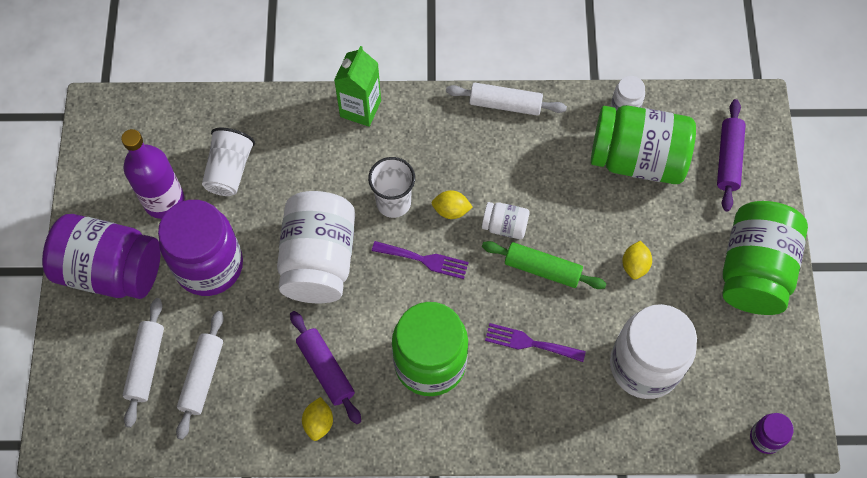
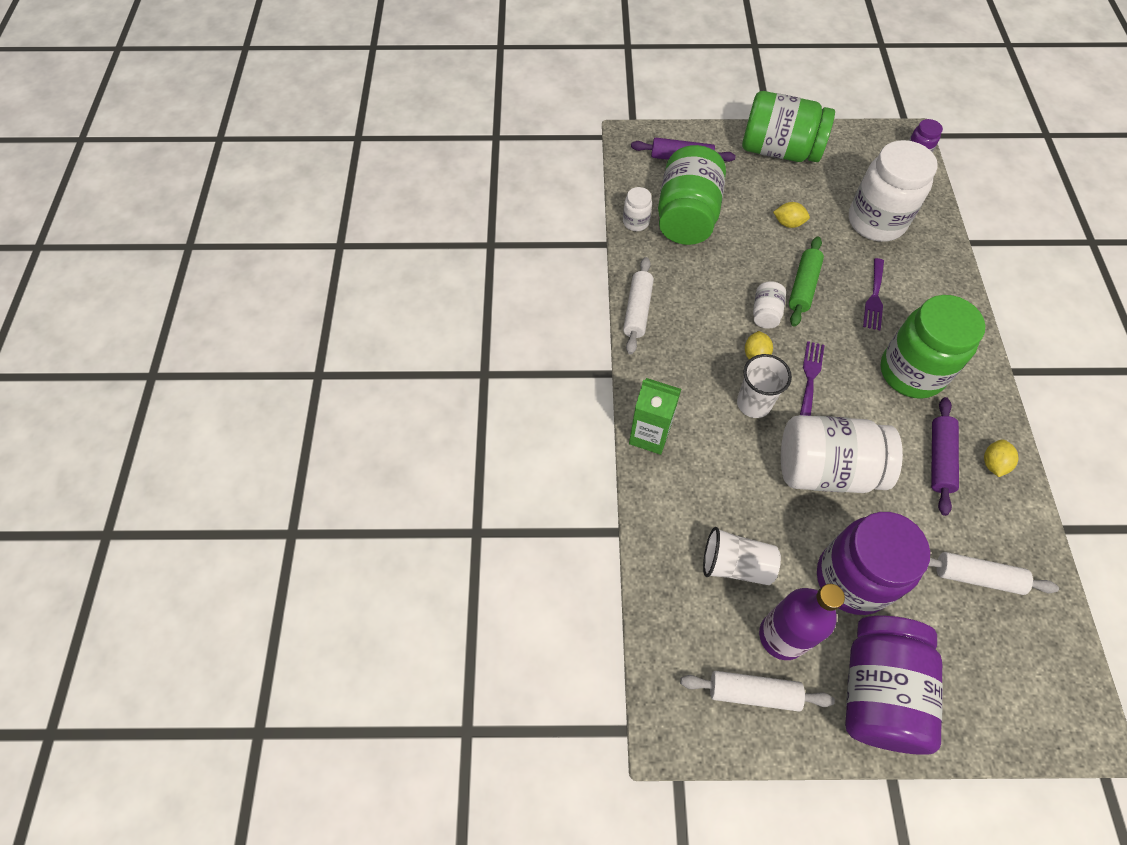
camera: 90 degrees left, 5 degrees down
(146, 364) = (979, 638): white rolling pin -> white rolling pin (753, 692)
(318, 423) = (993, 464): yellow lemon -> yellow lemon turned 75 degrees counterclockwise
(326, 369) = (939, 459): purple rolling pin -> purple rolling pin turned 45 degrees counterclockwise

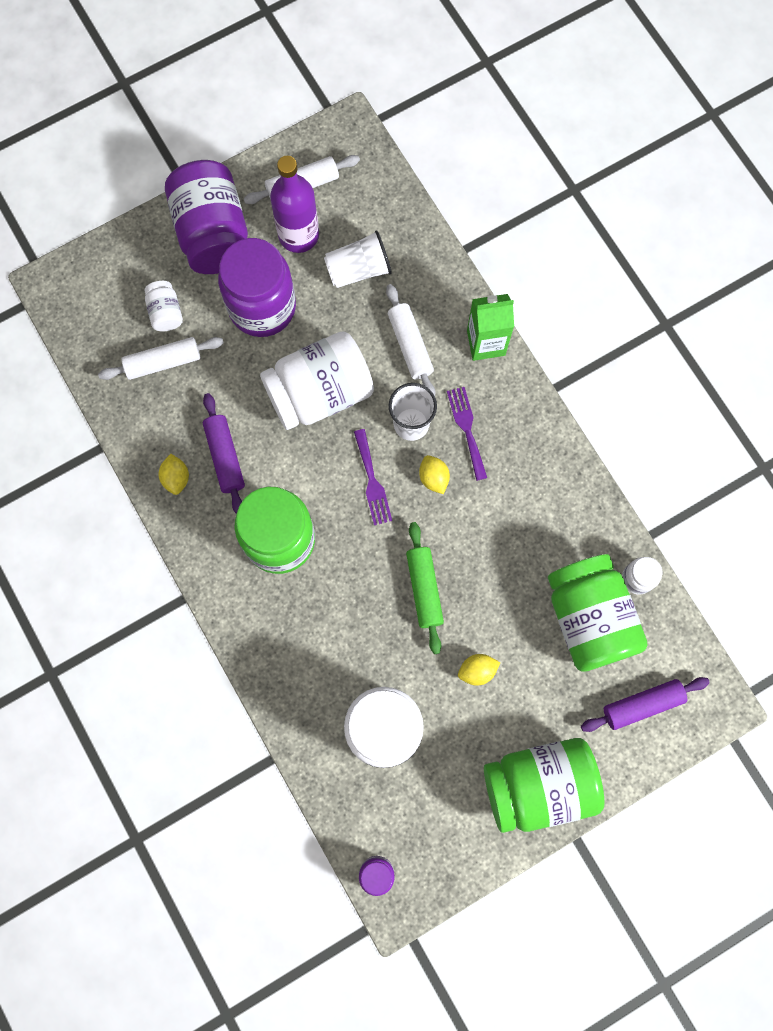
camera: 150 degrees right, 15 degrees up
(637, 310) = (571, 467): white rolling pin -> white rolling pin (410, 345)
(765, 313) = (446, 533): white jar -> white jar (166, 312)
(874, 297) = (347, 615): purple fork -> purple fork (467, 429)

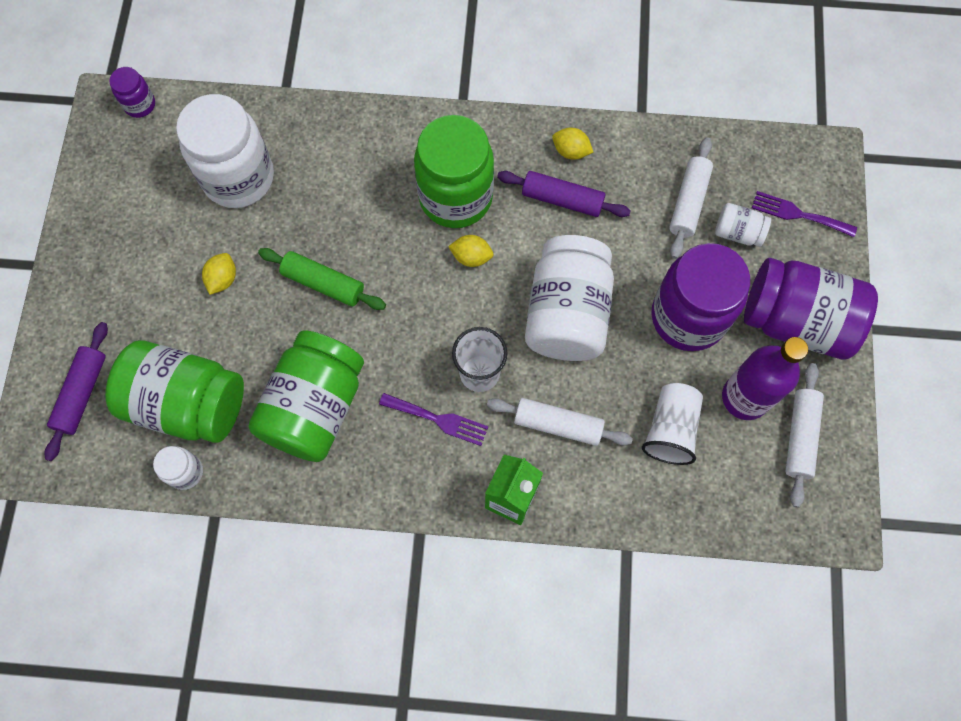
camera: 125 degrees right, 5 degrees down
(372, 481) = (450, 304): purple fork -> purple fork (798, 214)
(433, 478) = (414, 358): yellow lemon -> yellow lemon (471, 257)
(538, 785) = (96, 264): green jar -> green jar (315, 407)

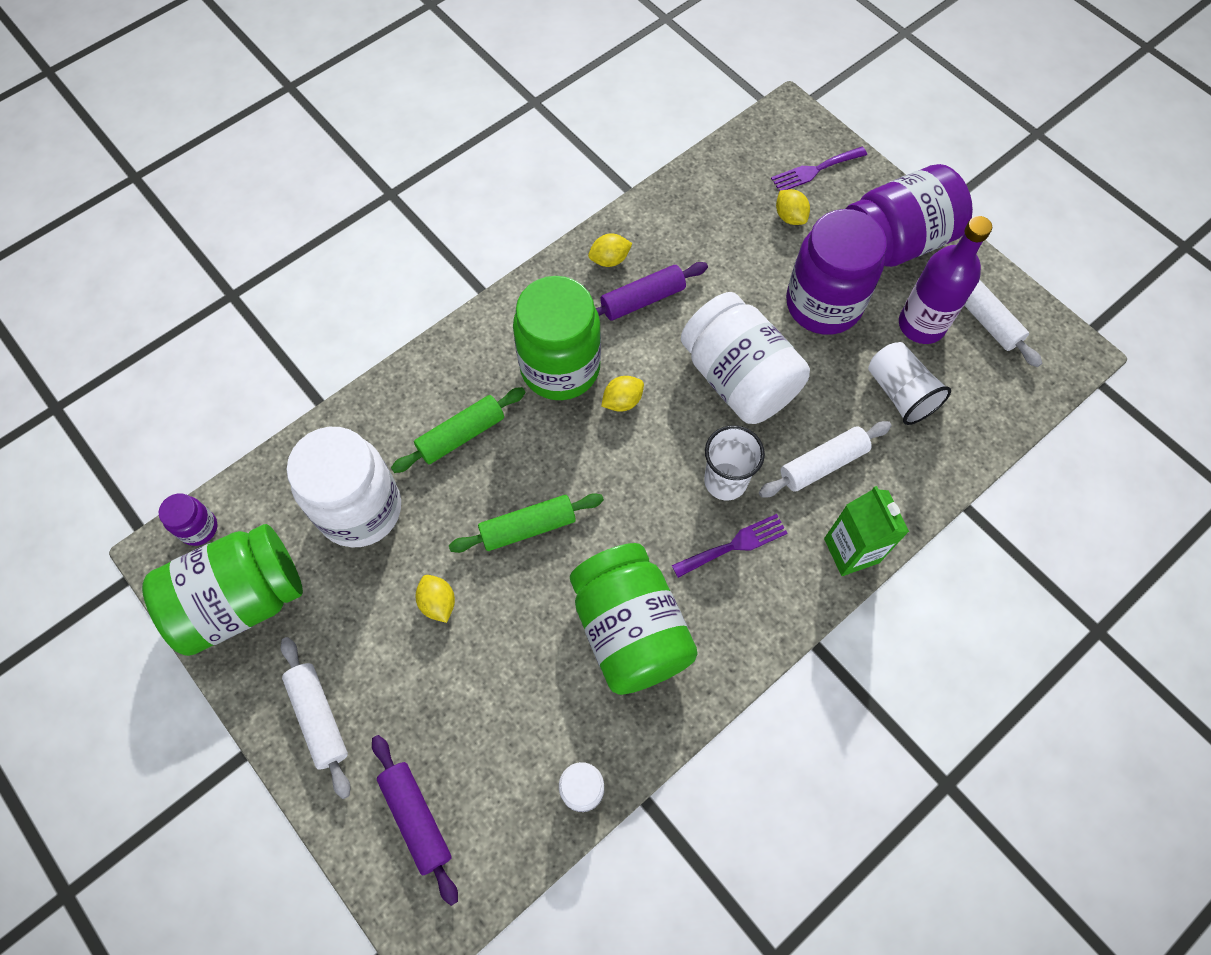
camera: 45 degrees left, 5 degrees down
(187, 403) = (520, 731): green jar -> green jar (240, 600)
(346, 185) = (461, 435): none -> green rolling pin
(688, 202) = (733, 225): white rolling pin -> white rolling pin (319, 717)
(737, 232) = (790, 217): white jar -> yellow lemon

